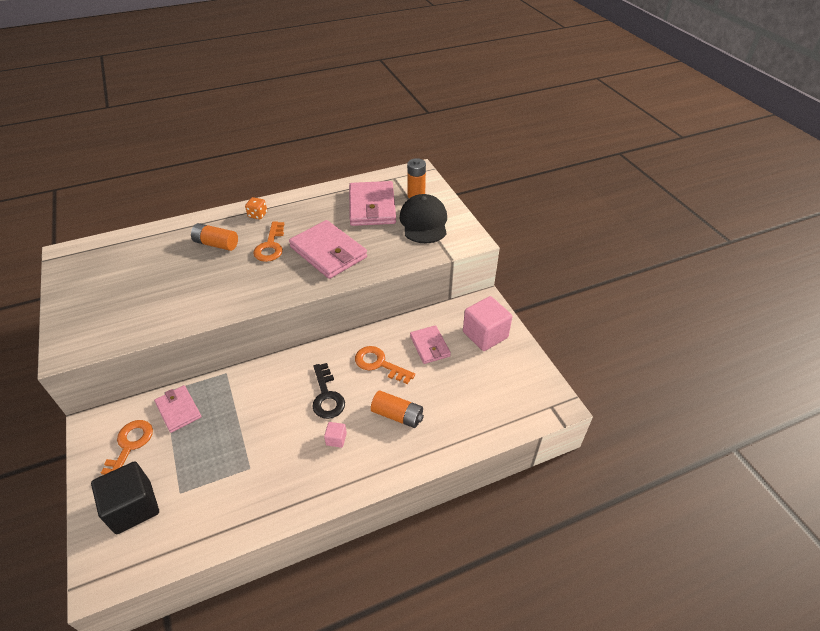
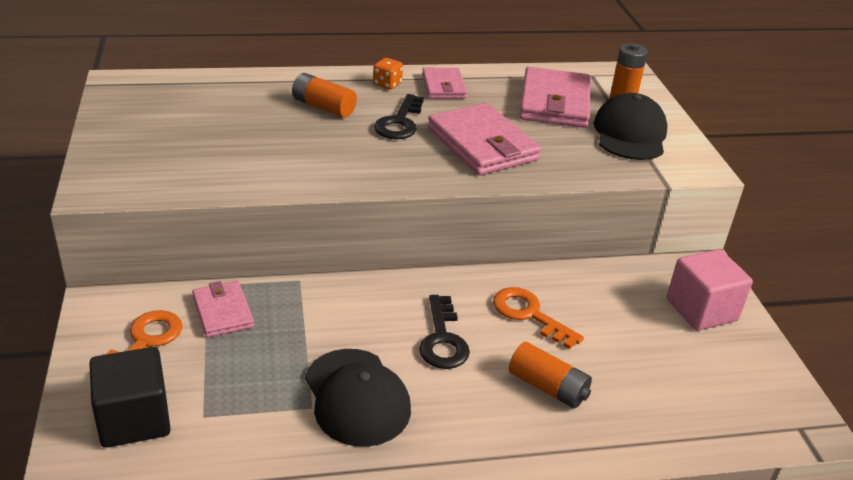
camera: 10 degrees right, 10 degrees down
(270, 246) = (400, 122): orange key -> black key
(277, 453) = (356, 397): none -> black cap
(336, 439) = (448, 398): pink cube -> none
(430, 346) = (611, 307): pink wallet -> pink wallet (443, 86)

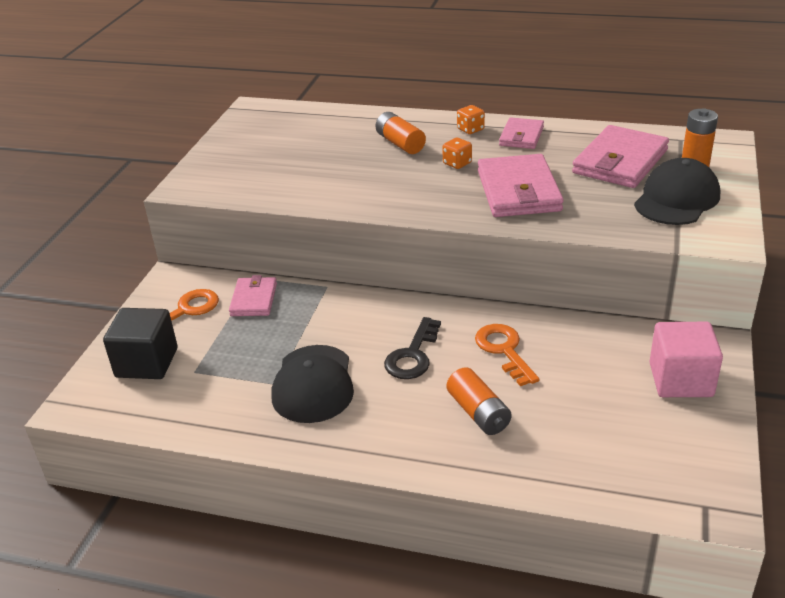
camera: 30 degrees right, 0 degrees up
(400, 122) = (457, 163): black key -> orange dice

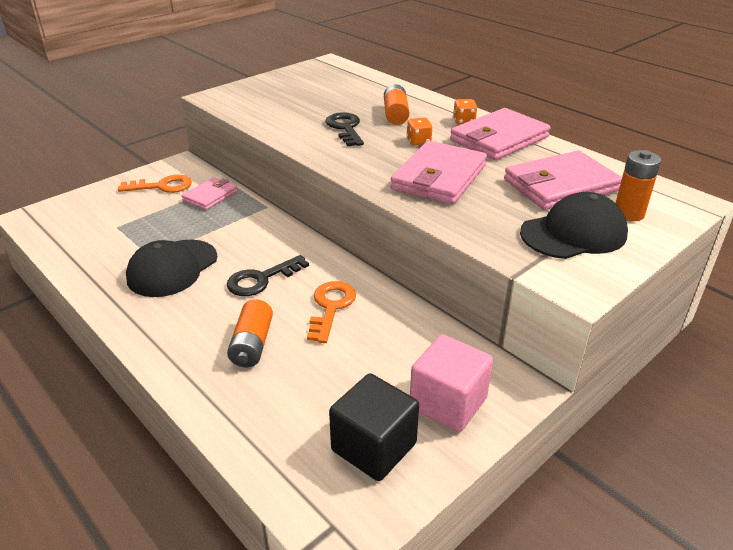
camera: 30 degrees right, 0 degrees up
(147, 363) = (99, 209): black cube -> black cube (374, 447)
(372, 174) = (345, 128): none -> black key
(521, 136) = (499, 139): pink wallet -> pink wallet, size x1.72

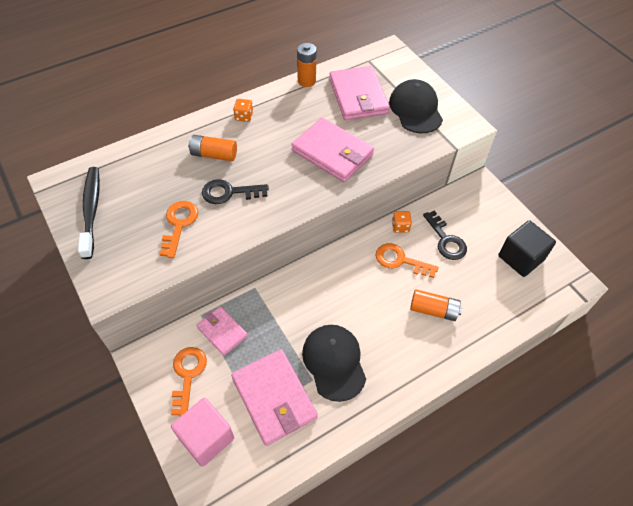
camera: 80 degrees left, 20 degrees up
(172, 268) = (334, 362): black cap -> black cap turned 150 degrees counterclockwise
(261, 279) = (361, 299): black key -> black key (446, 240)
(295, 112) = (179, 224): none -> orange key
(301, 78) = (91, 210): none -> black toothbrush
(418, 141) = (271, 151): orange dice -> orange dice (400, 227)
(448, 403) = (490, 218): pink cube -> pink cube (206, 438)
(499, 139) = (281, 105): pink wallet -> pink wallet (274, 398)
(628, 214) = (398, 79): orange battery -> orange battery (306, 81)

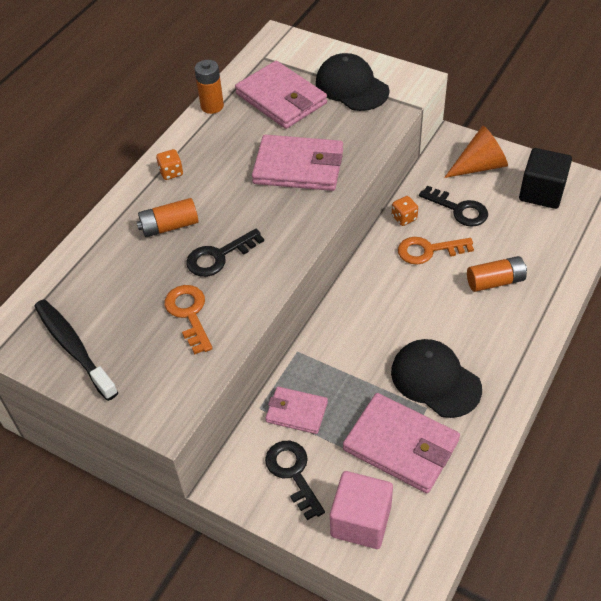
camera: 25 degrees left, 5 degrees down
(187, 375) = (293, 473): orange key -> black key
(486, 214) = (479, 166): none -> orange cone

